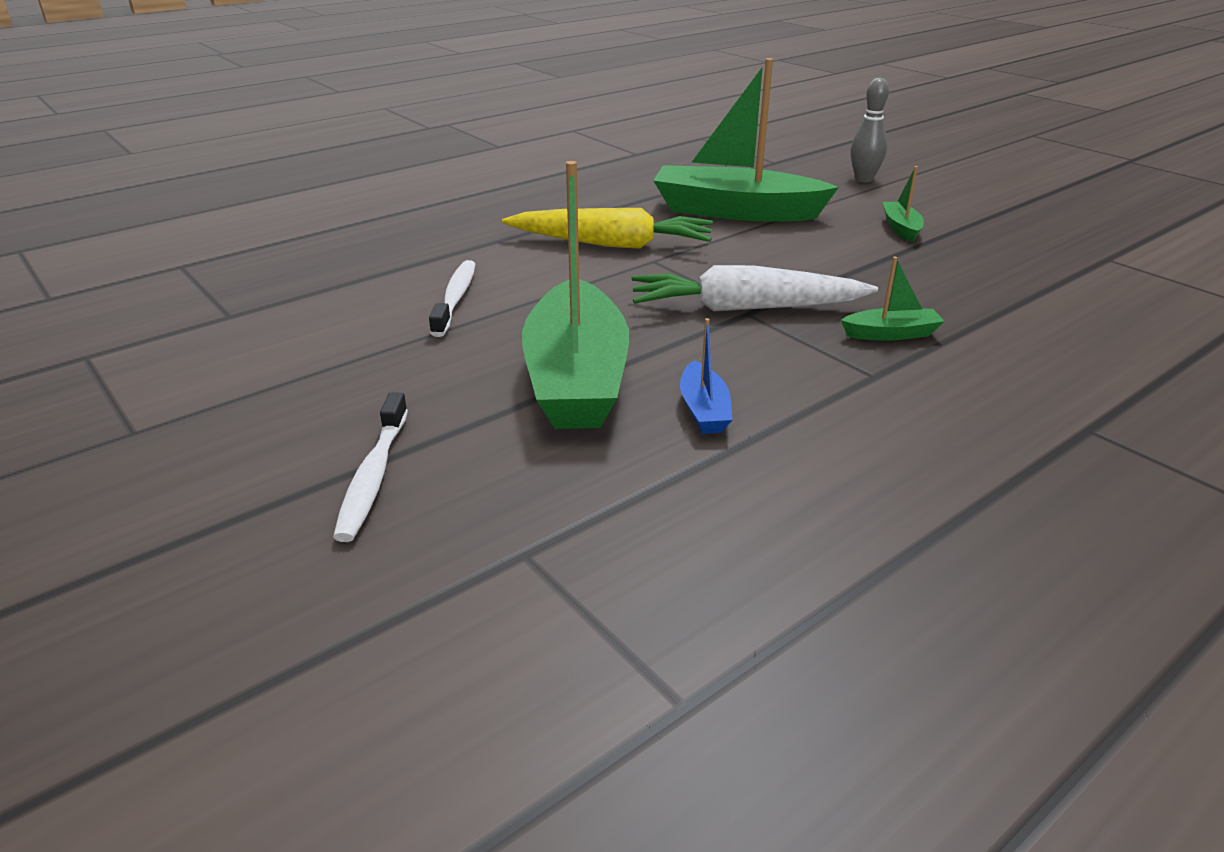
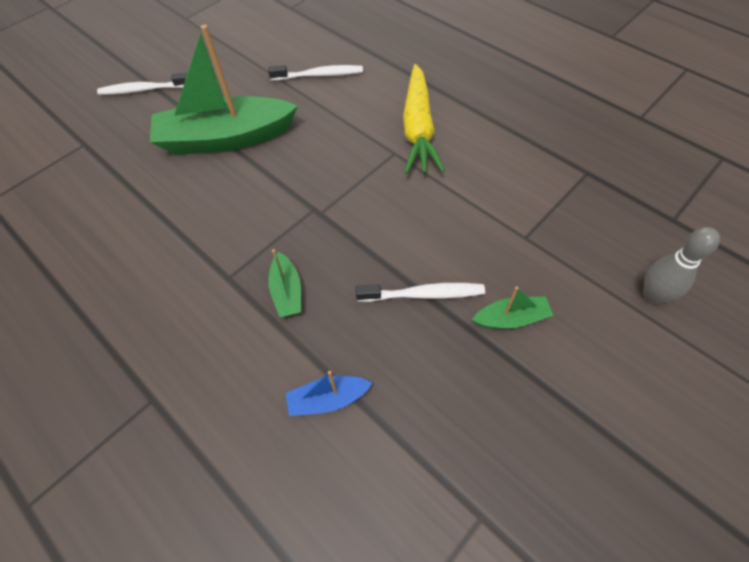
camera: 85 degrees right, 25 degrees up
(704, 410) = (189, 194): blue boat -> blue boat (328, 399)
(735, 211) = (512, 194): green boat -> none
(745, 308) = (321, 207): white carrot -> none
(879, 261) = (423, 294): none -> white toothbrush

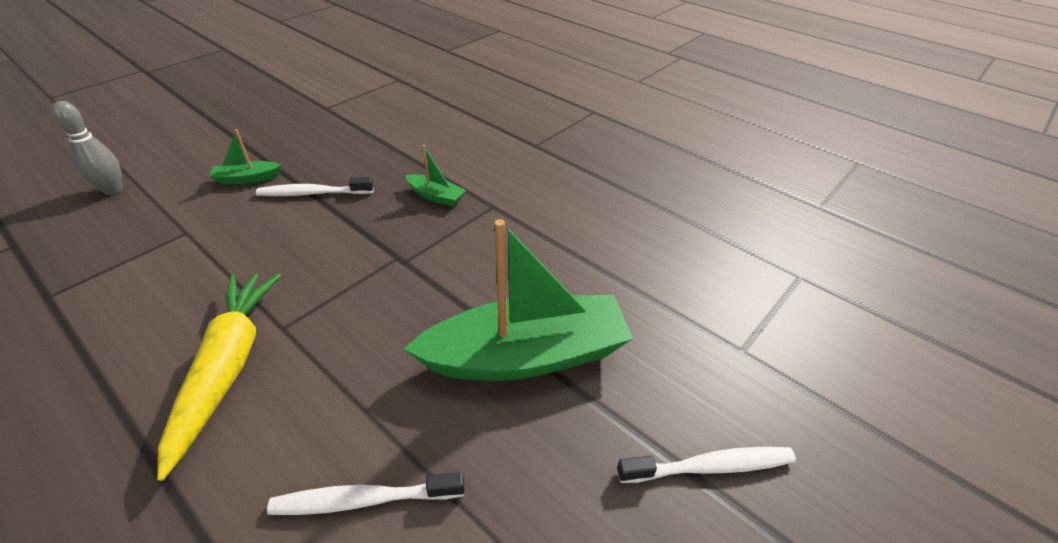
camera: 175 degrees right, 15 degrees down
(287, 292) = (436, 196): green boat -> green boat turned 135 degrees clockwise
(328, 399) = (408, 144): blue boat -> none

